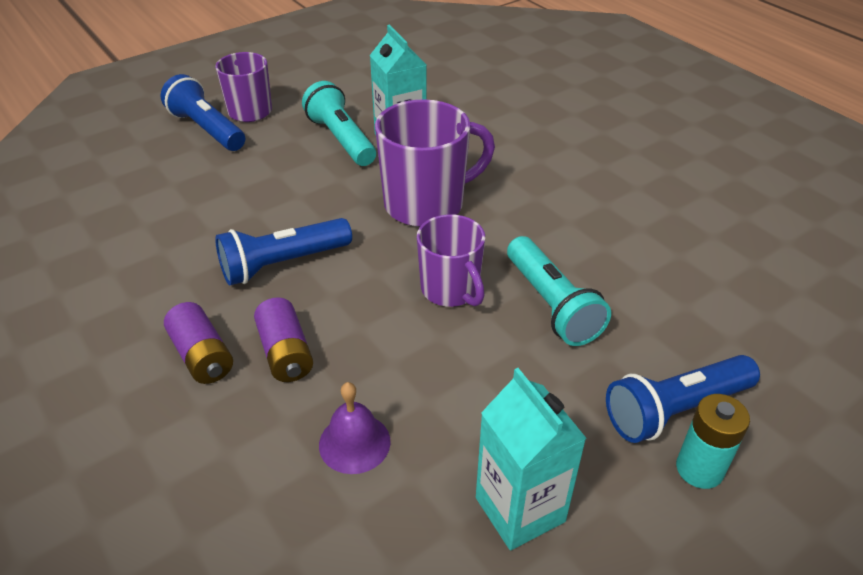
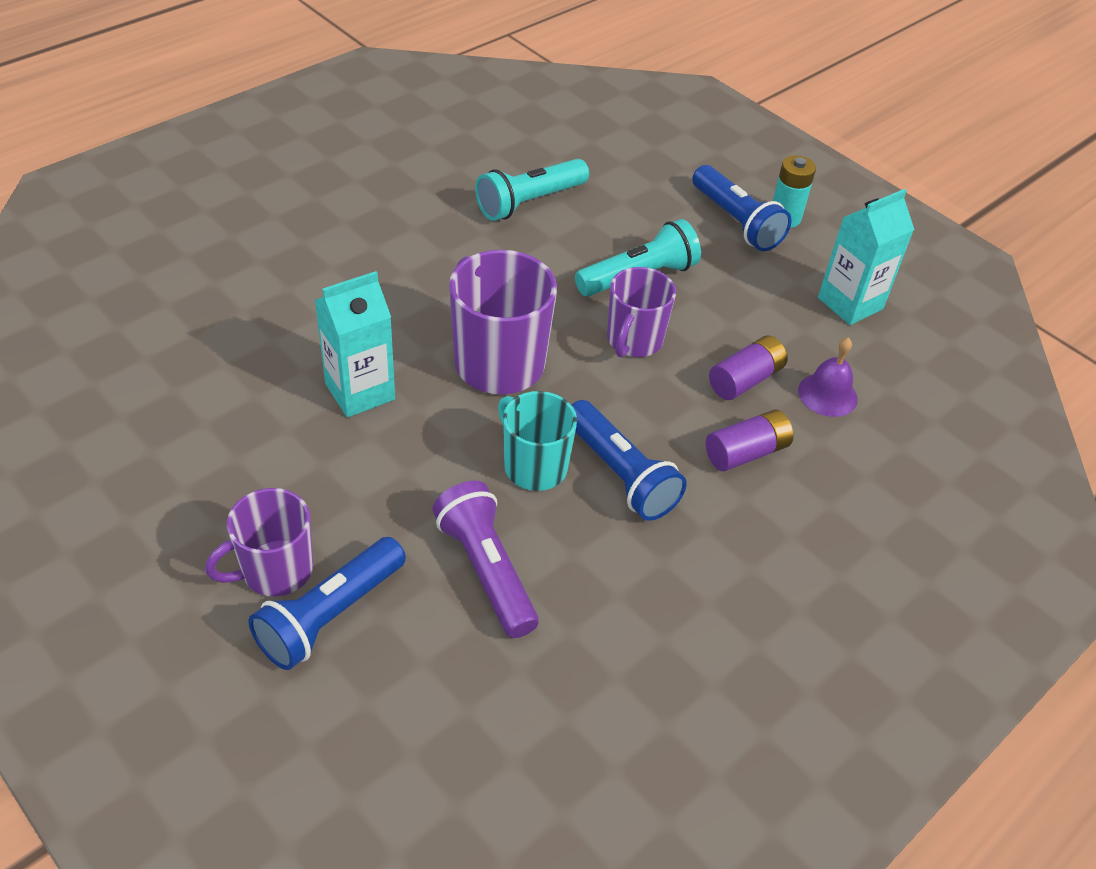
camera: 100 degrees left, 5 degrees up
(202, 356) = (768, 516): purple battery -> purple battery (745, 380)
(214, 189) = (486, 570): none -> purple flashlight
(305, 217) = (533, 466): none -> turquoise mug
(341, 139) = (360, 451): turquoise flashlight -> turquoise flashlight (529, 202)
(451, 290) = (633, 341): purple mug -> purple mug turned 150 degrees clockwise

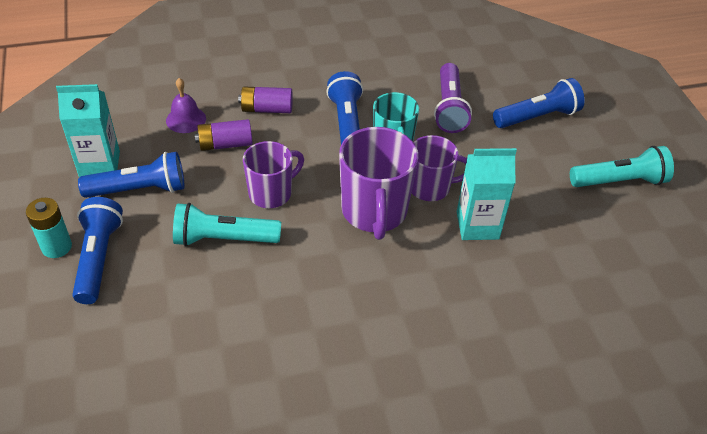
camera: 150 degrees left, 0 degrees up
(275, 570) = (560, 145): purple mug -> purple mug (430, 187)
(529, 202) = (249, 348): turquoise flashlight -> turquoise flashlight (619, 181)
(776, 293) = (139, 190): none -> blue flashlight

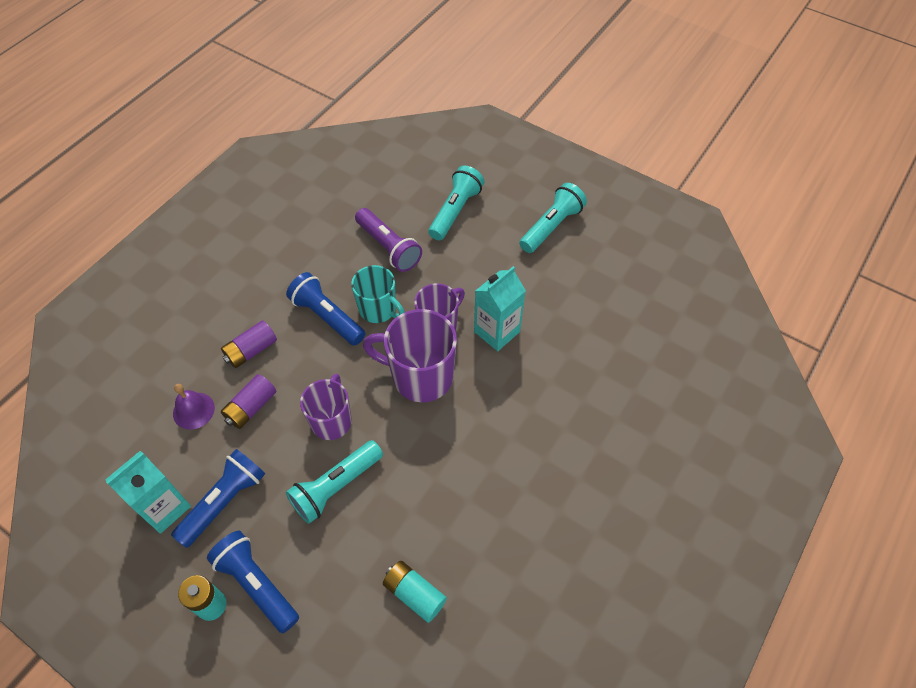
camera: 40 degrees left, 10 degrees up
(195, 359) = (414, 594): none -> turquoise battery
(374, 212) = (420, 376): purple mug -> purple mug turned 150 degrees clockwise
(537, 117) = (455, 211): blue flashlight -> turquoise flashlight

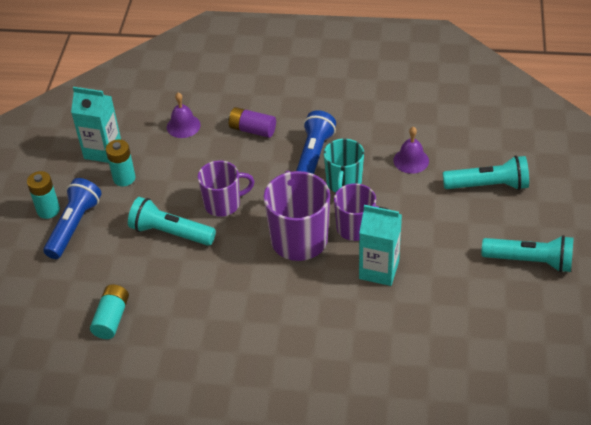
camera: 65 degrees right, 10 degrees down
(224, 501) = (124, 178): blue flashlight -> turquoise battery
(251, 407) = (205, 154): purple battery -> none
(388, 247) = (411, 160): purple flashlight -> purple bell

